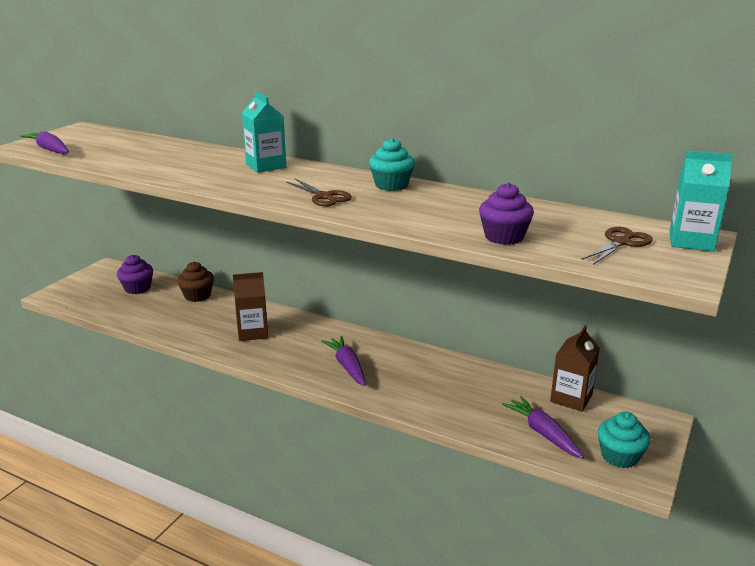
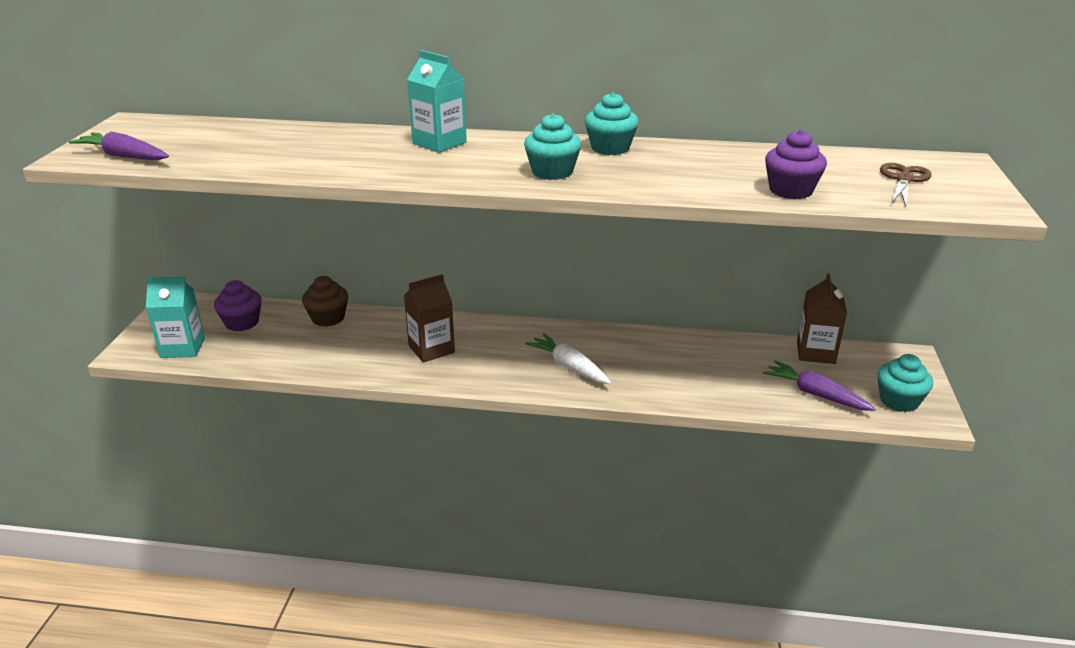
camera: 20 degrees left, 5 degrees up
(324, 197) = (552, 172): brown scissors -> turquoise cupcake
(347, 366) = (569, 367): purple carrot -> white carrot
(691, 241) = (961, 168): turquoise carton -> turquoise carton (182, 348)

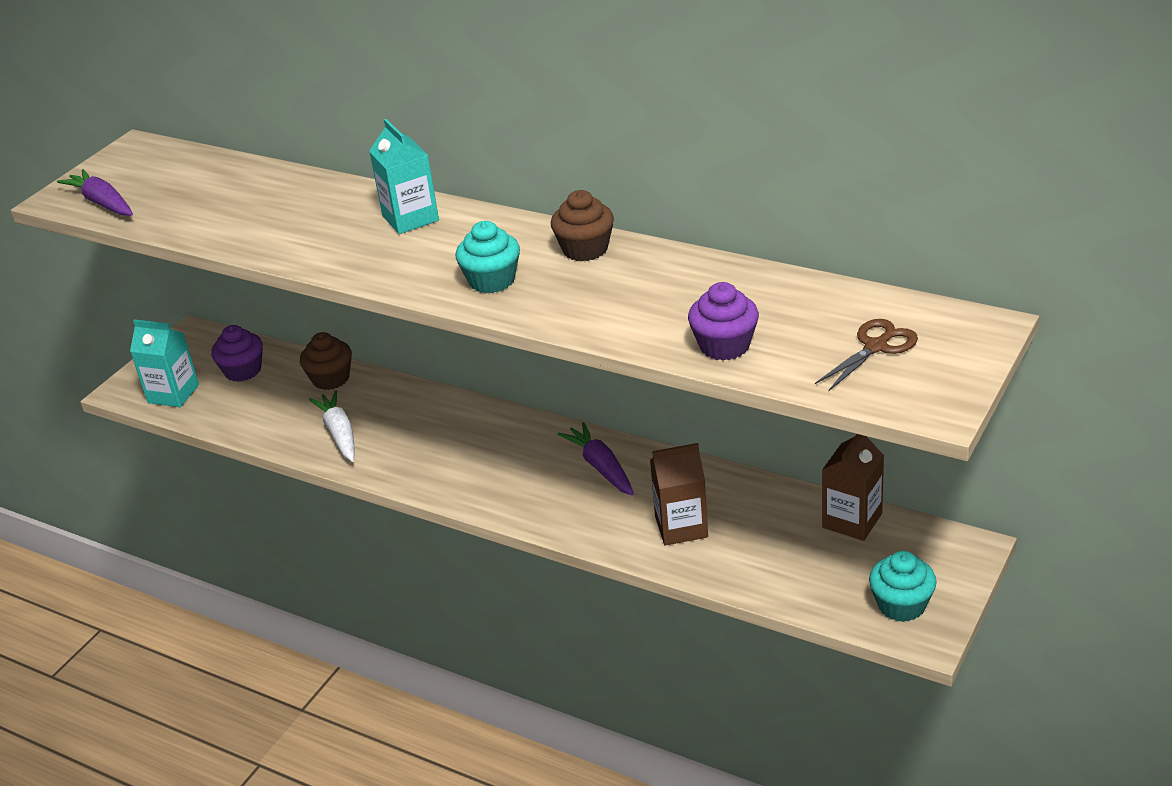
camera: 25 degrees right, 5 degrees up
(431, 349) = (415, 438): brown carton -> brown carton (681, 527)
(569, 367) = (548, 487): white carrot -> white carrot (339, 433)
(610, 148) = (585, 249): turquoise cupcake -> brown cupcake
(815, 394) = (805, 577): purple carrot -> purple carrot (601, 467)

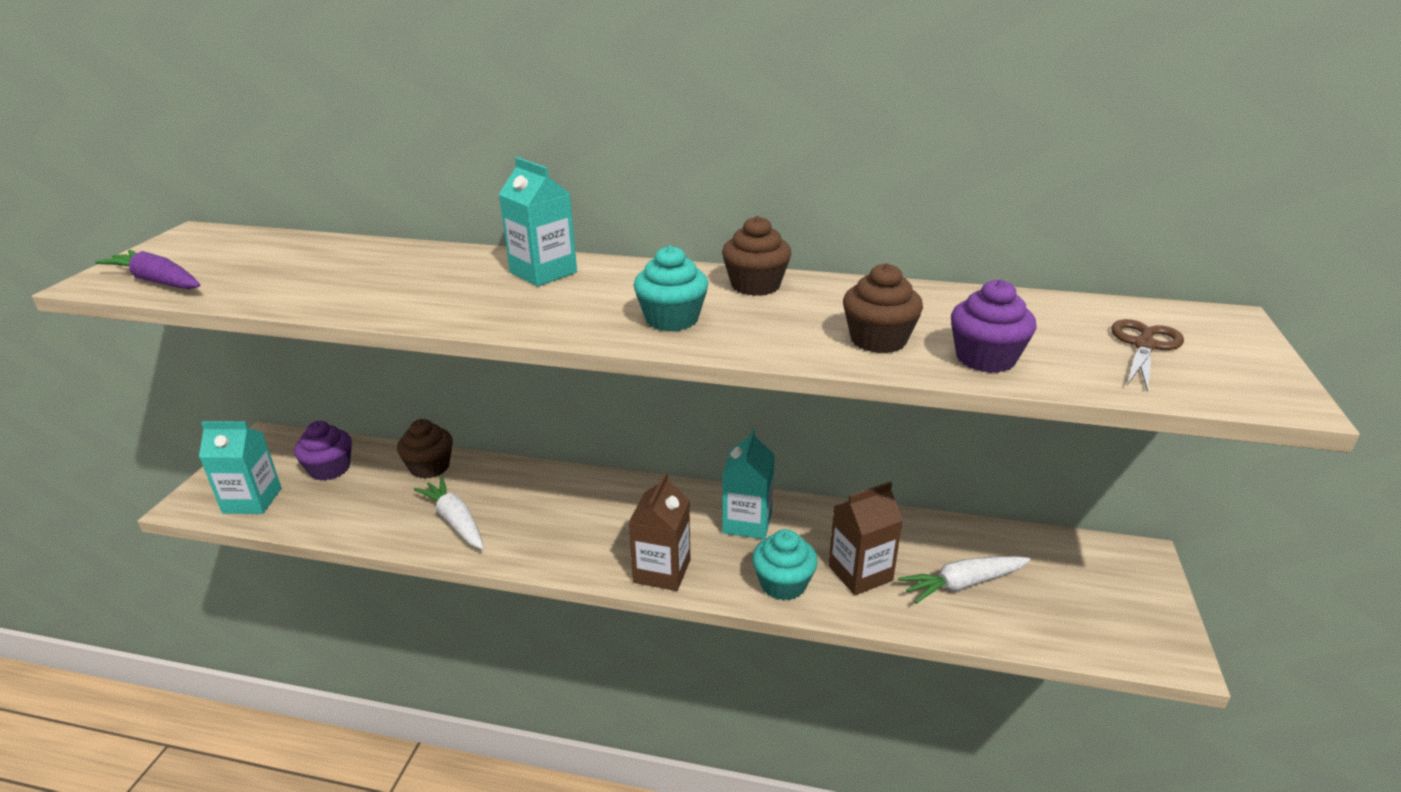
camera: 20 degrees left, 5 degrees down
(601, 467) = (747, 522): purple carrot -> turquoise carton
(649, 318) = (878, 340): none -> brown cupcake
(772, 549) = (963, 584): none -> white carrot
(852, 520) = (1018, 544): brown carton -> brown carton (662, 571)
(901, 605) = (1125, 625): turquoise cupcake -> turquoise cupcake (783, 584)

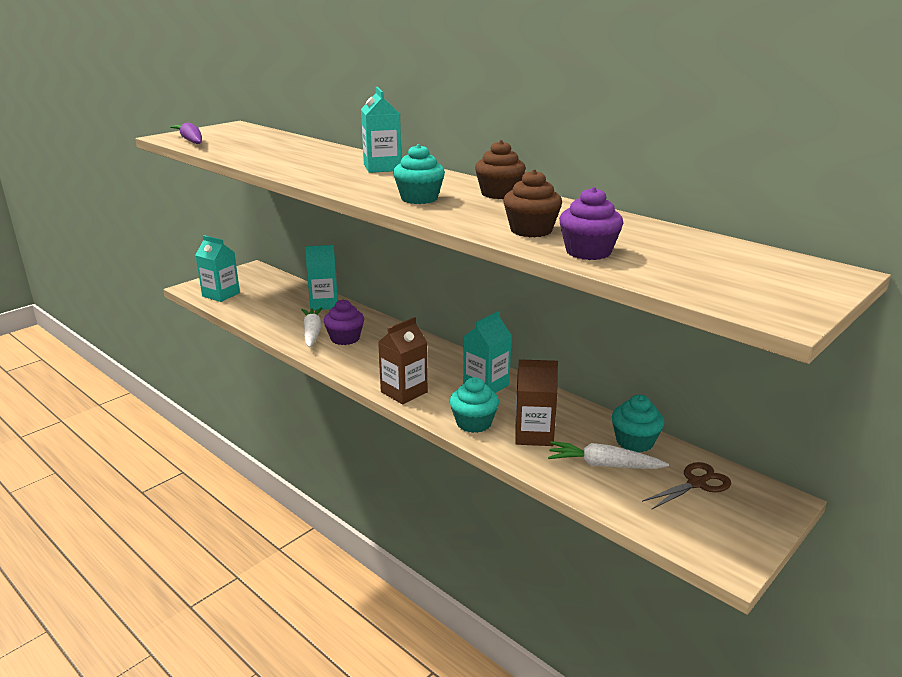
camera: 30 degrees right, 5 degrees down
(330, 469) = (271, 291): purple cupcake -> purple cupcake (345, 338)
(430, 467) = (324, 304): brown cupcake -> turquoise carton
(961, 539) = (634, 442): none -> turquoise cupcake
(1144, 346) = (727, 271): brown scissors -> brown scissors (696, 483)

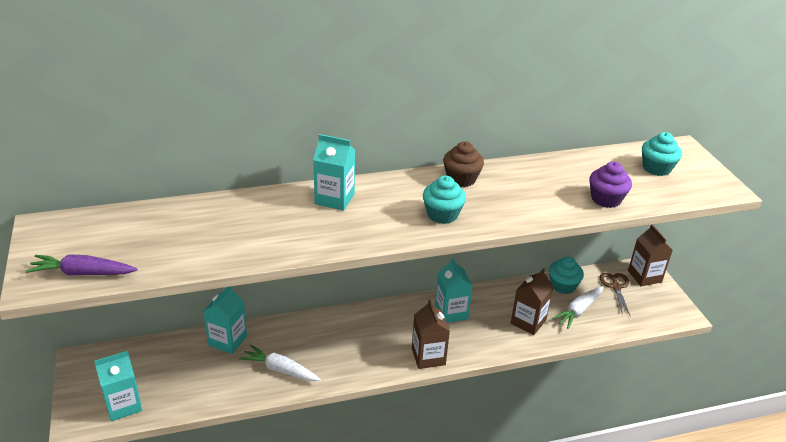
camera: 60 degrees left, 10 degrees up
(345, 338) = (311, 354): purple cupcake -> none
(474, 423) = (495, 341): turquoise cupcake -> turquoise cupcake (656, 168)
(531, 230) = (552, 200): brown cupcake -> none
(760, 504) = (644, 276): none -> brown carton

